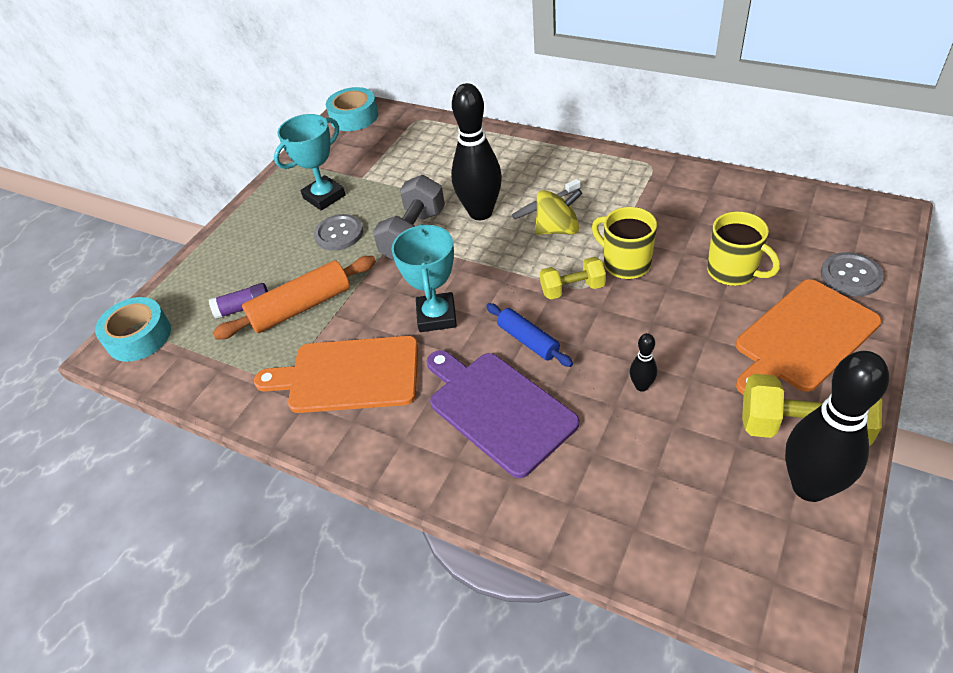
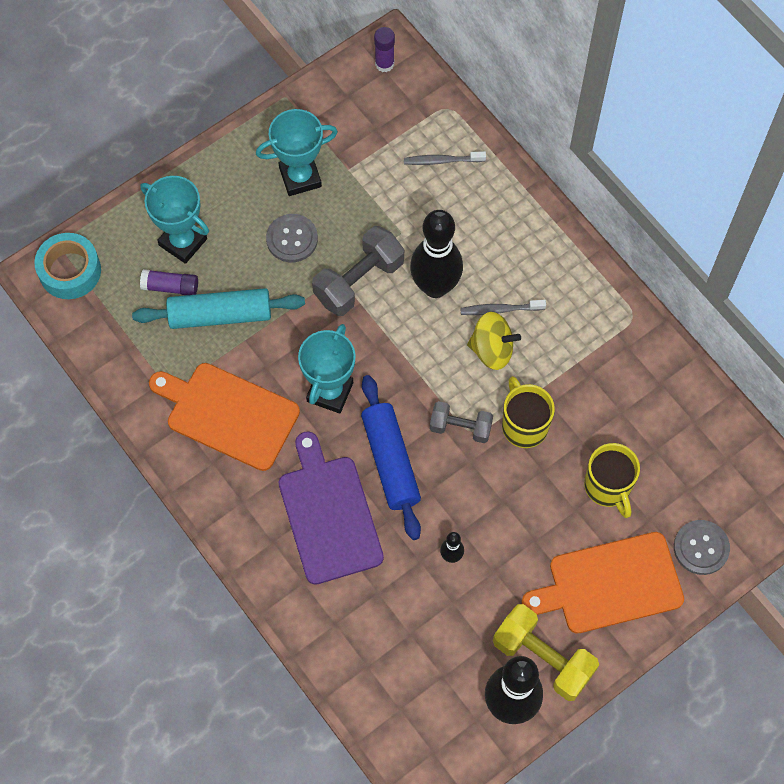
camera: 20 degrees right, 20 degrees up
(241, 274) = (183, 242): none -> turquoise trophy
(301, 307) = (220, 315): orange rolling pin -> turquoise rolling pin
(354, 117) = (384, 64): turquoise tape -> purple glue stick
(433, 145) = (442, 161): none -> grey toothbrush
(528, 340) = (390, 461): blue rolling pin -> blue rolling pin, size x1.62
(572, 289) = (460, 427): yellow dumbbell -> grey dumbbell

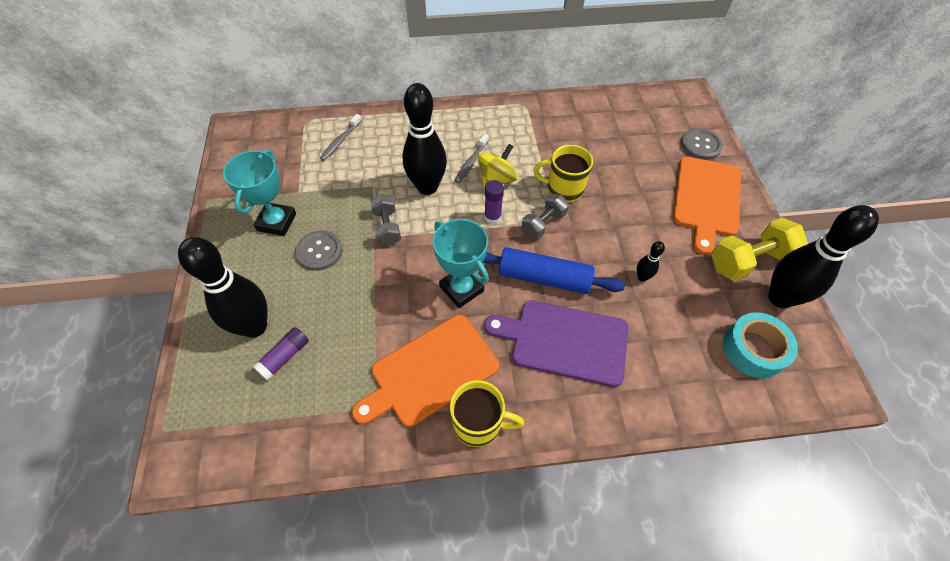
camera: 60 degrees left, 10 degrees down
(70, 271) = (197, 435): turquoise tape -> turquoise tape (753, 349)
(183, 242) = (254, 327): turquoise trophy -> black bowling pin
(220, 315) = (340, 332): turquoise rolling pin -> none
(359, 281) = (387, 227): grey dumbbell -> grey dumbbell, size x0.63
(384, 64) = (243, 136): purple glue stick -> purple glue stick (492, 217)
(608, 486) = (634, 168): yellow mug -> yellow mug (478, 424)

